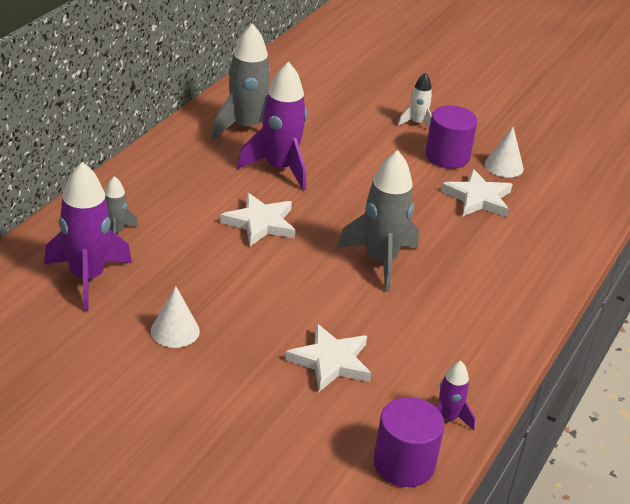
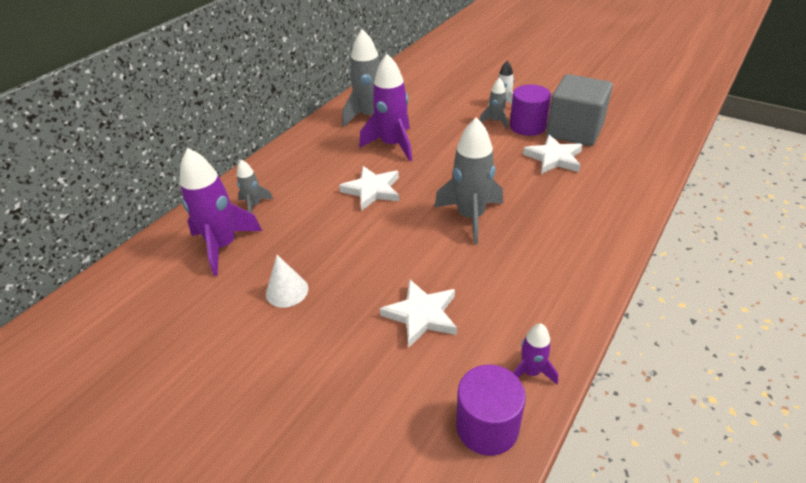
camera: 10 degrees right, 5 degrees up
(407, 147) = (495, 121): none -> grey rocket
(504, 166) = (574, 131): white cone -> grey cube

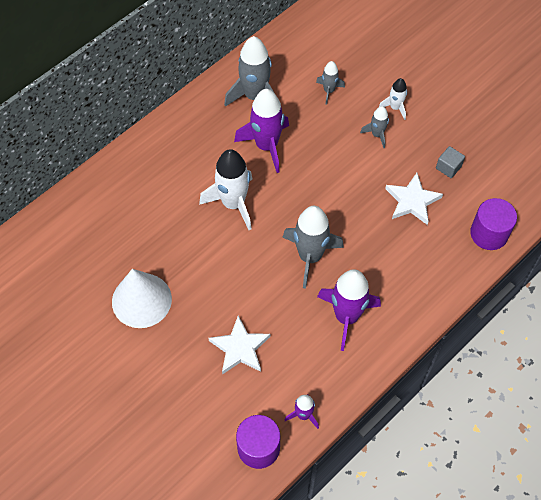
camera: 10 degrees right, 20 degrees up
(223, 246) = (95, 240): purple rocket -> purple rocket (346, 317)
(254, 205) = (126, 197): grey rocket -> grey rocket (329, 91)
(287, 291) = (141, 300): white cone -> white cone, size x1.75
(372, 190) = (233, 203): white star -> white rocket
(527, 126) = (405, 150): purple cylinder -> purple cylinder (489, 233)
(574, 131) = (448, 167): grey cube -> grey cube, size x0.41

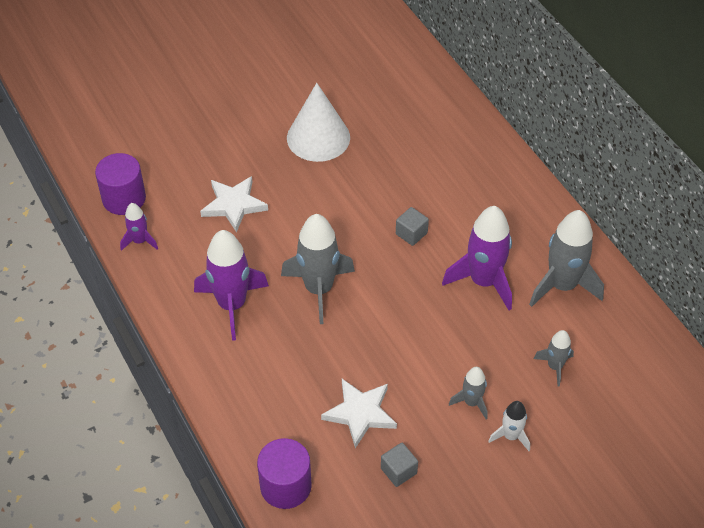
camera: 105 degrees right, 10 degrees down
(233, 203) = (411, 233): white rocket -> grey cube

